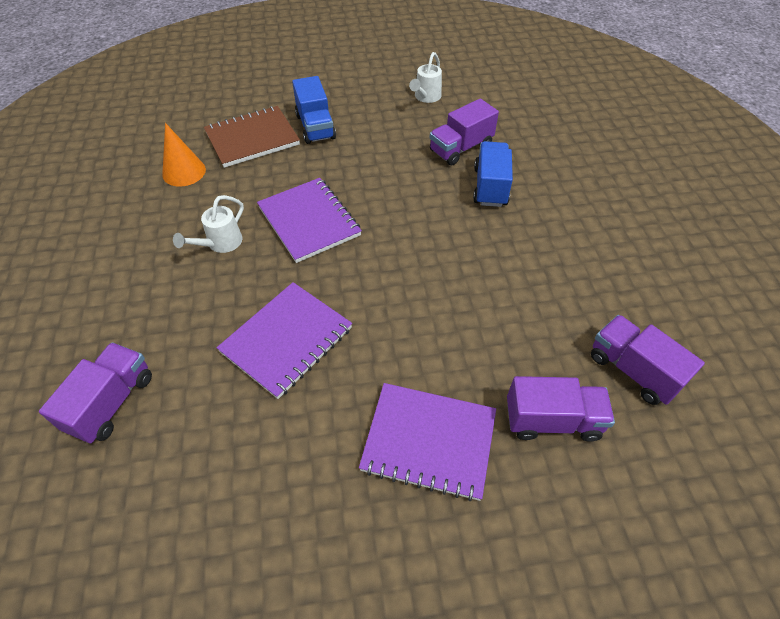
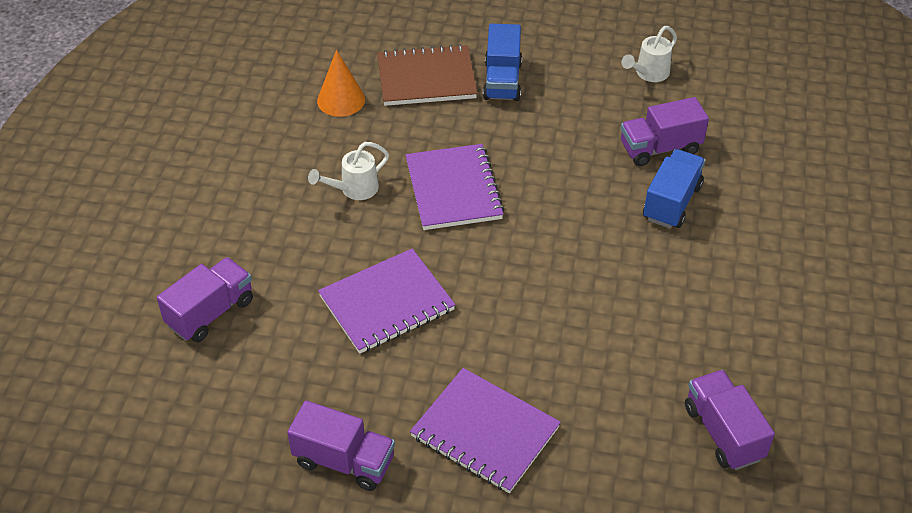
camera: 20 degrees right, 5 degrees down
(552, 420) = (613, 451): purple truck -> purple truck (344, 461)

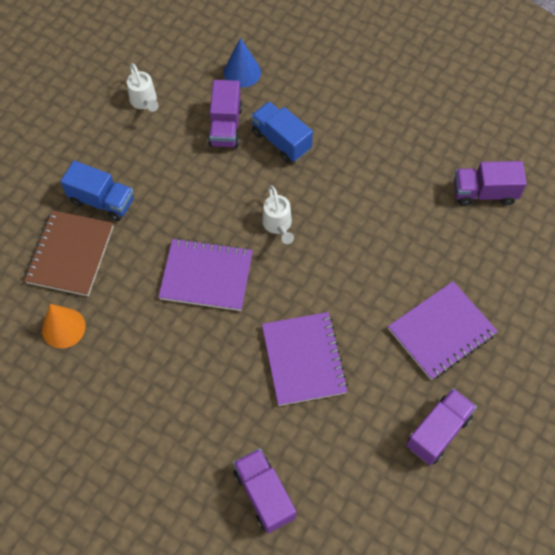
camera: 70 degrees left, 15 degrees up
(354, 189) = (174, 348): white watering can -> white watering can (278, 225)
(746, 140) = (242, 72): none -> blue cone

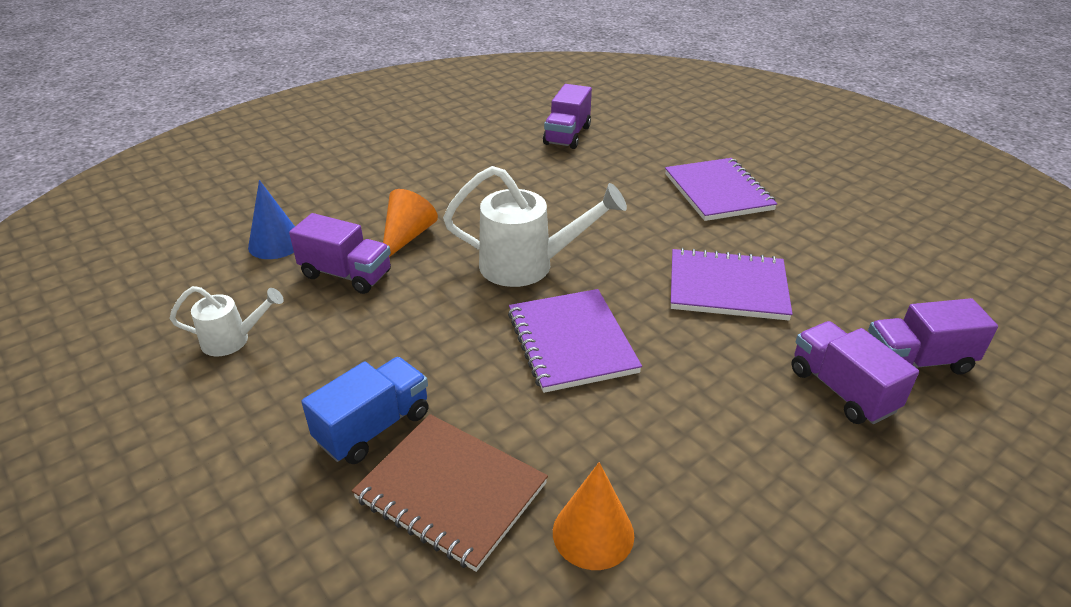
camera: 70 degrees left, 25 degrees down
(206, 276) = (571, 342): purple notebook -> purple notebook turned 45 degrees counterclockwise
(278, 225) = (527, 265): white watering can -> white watering can, size x1.79
(281, 141) = (407, 237): blue truck -> orange cone
(438, 431) = (836, 220): purple truck -> purple truck (841, 390)

